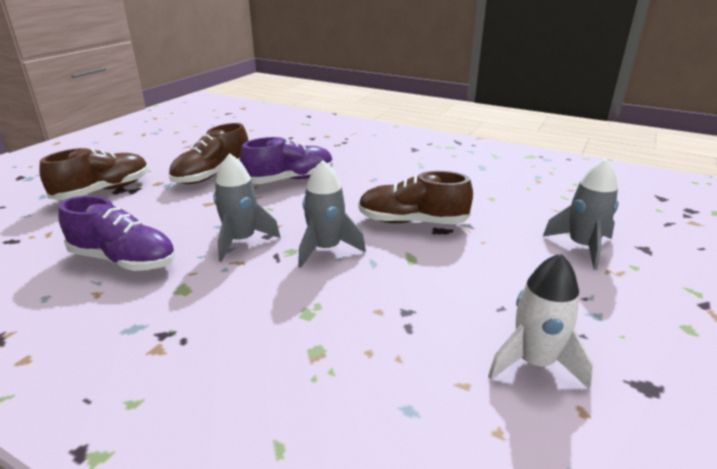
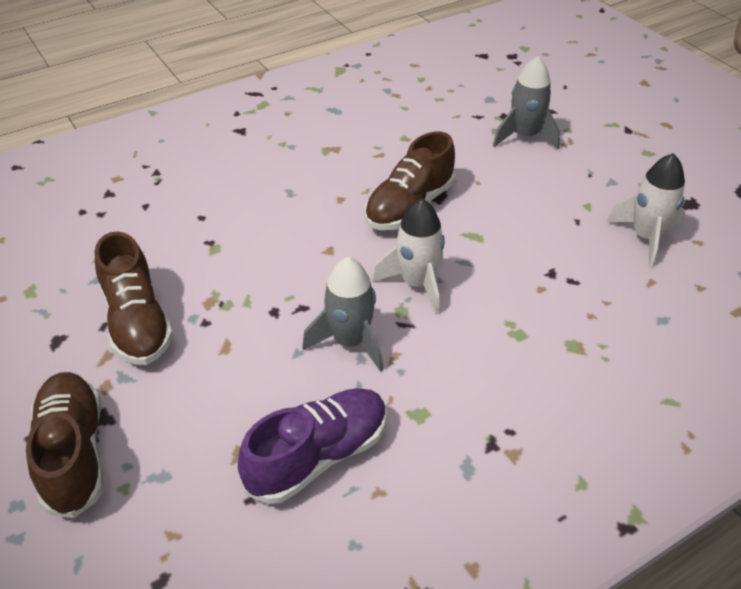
camera: 60 degrees left, 15 degrees up
(290, 180) = (226, 256): purple shoe -> none
(326, 249) = (417, 283): grey rocket -> white rocket

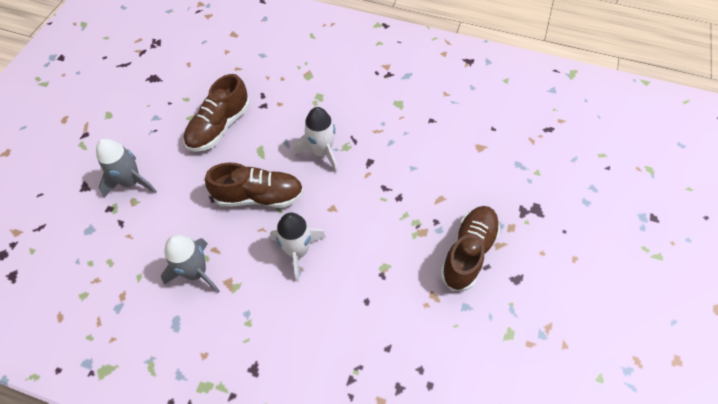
camera: 130 degrees left, 15 degrees up
(74, 454) = (548, 204): brown shoe -> brown shoe (219, 126)
(318, 456) = (453, 121): purple shoe -> none
(350, 342) = (386, 152): grey rocket -> grey rocket (196, 272)
(646, 237) = (201, 83): white rocket -> white rocket (298, 251)

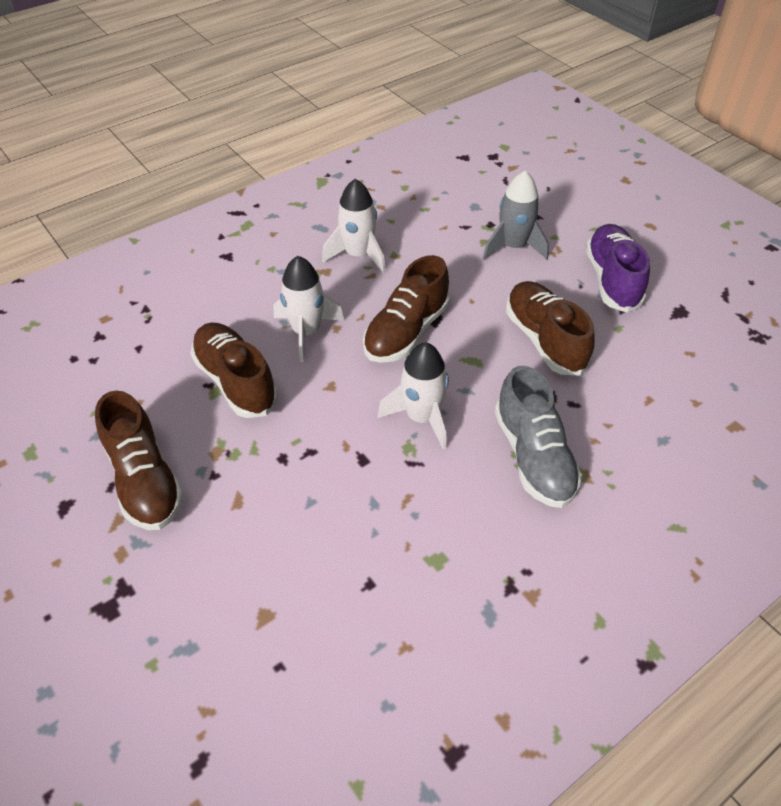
camera: 125 degrees right, 10 degrees down
(140, 117) = (612, 280): none -> purple shoe
(196, 272) = (358, 255): grey rocket -> white rocket
(311, 96) = (533, 456): none -> grey shoe
(368, 261) = (236, 381): none -> brown shoe

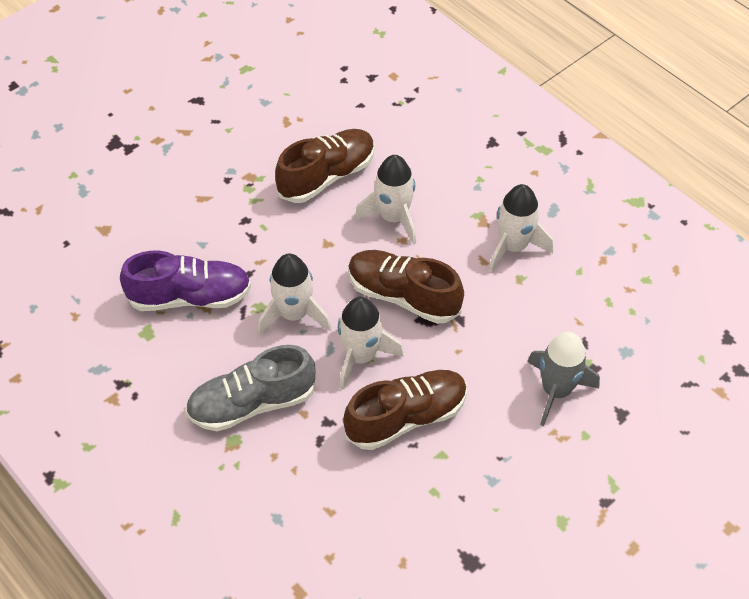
camera: 85 degrees right, 5 degrees up
(145, 480) = (221, 139): brown shoe -> none
(476, 367) = (361, 356): none -> white rocket
(612, 280) = (515, 492): purple shoe -> purple shoe (190, 297)

